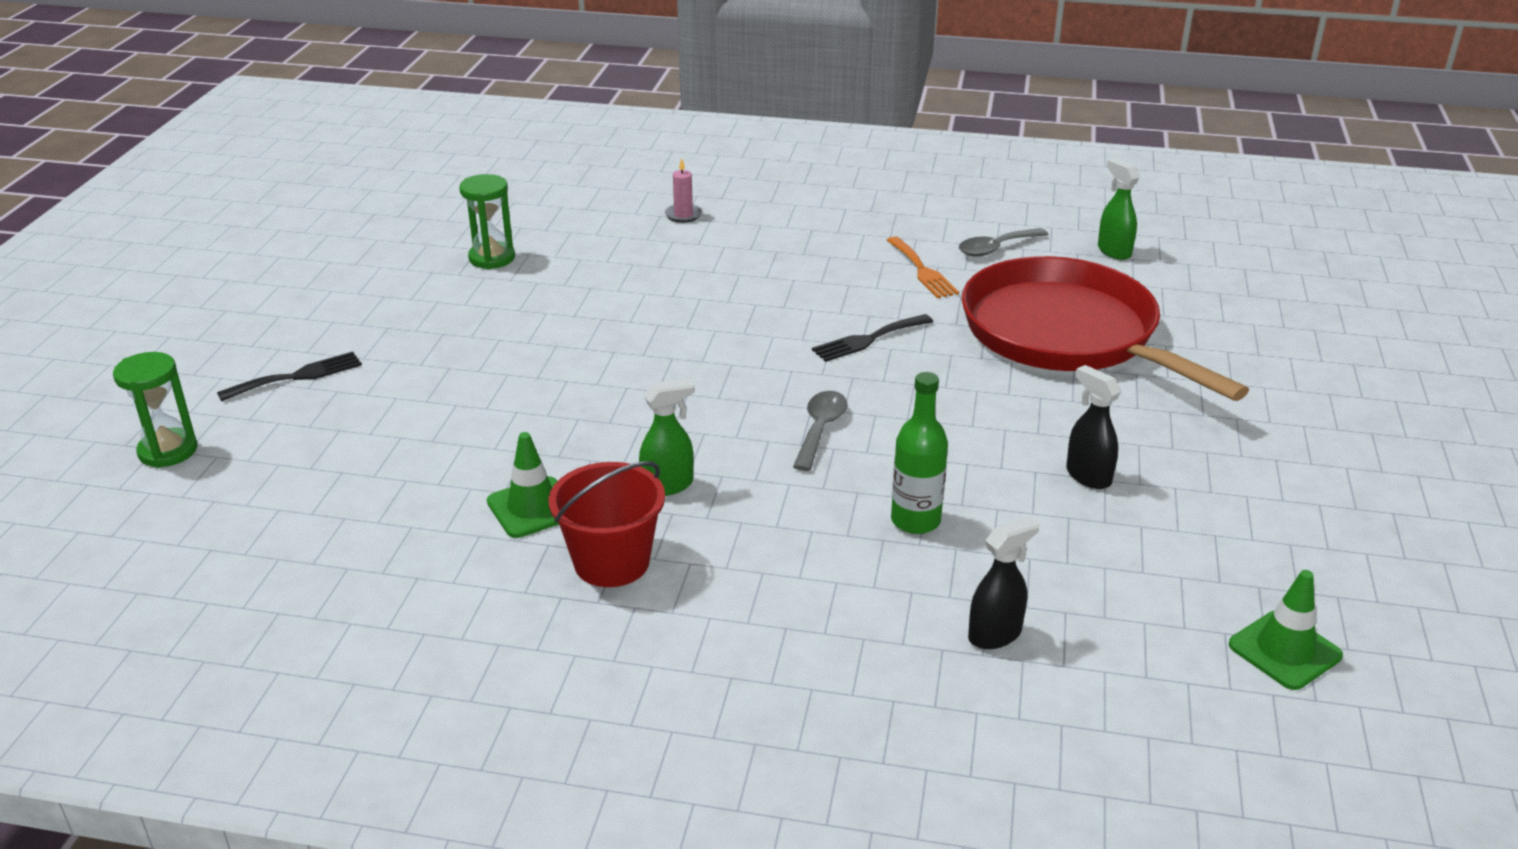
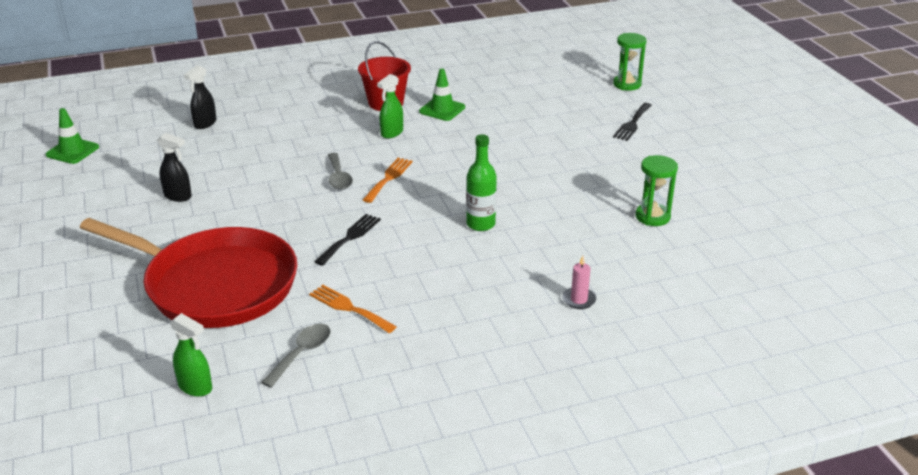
camera: 150 degrees right, 0 degrees up
(748, 404) = (389, 178): none -> orange fork
(915, 521) = (261, 152): green bottle -> green bottle (480, 224)

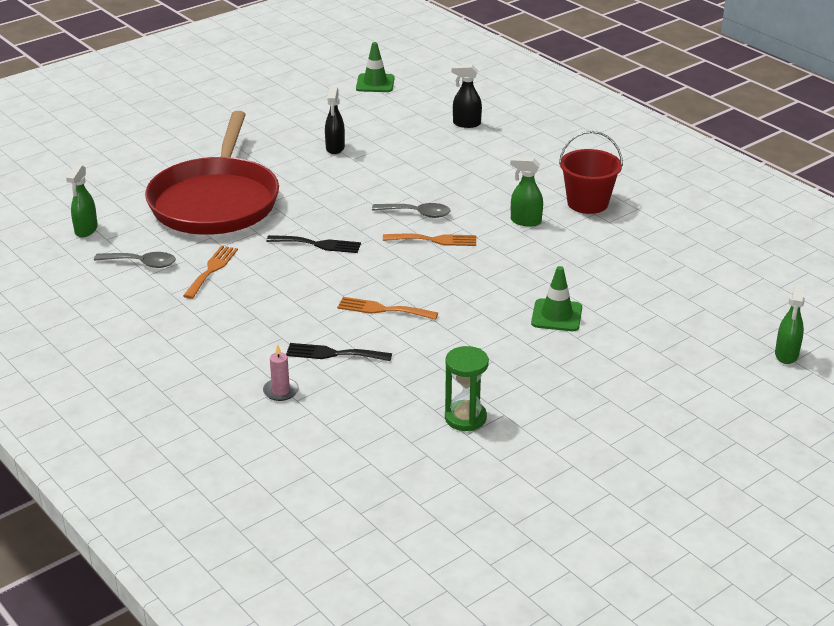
camera: 70 degrees right, 0 degrees up
(338, 177) = (417, 214): grey spoon -> grey spoon turned 135 degrees counterclockwise
(442, 109) = (602, 239): green traffic cone -> green traffic cone (556, 315)
(480, 224) = (382, 309): green bottle -> orange fork
(627, 84) = (786, 355): green hourglass -> green spray bottle
(632, 123) = (679, 374): black fork -> black fork (333, 354)

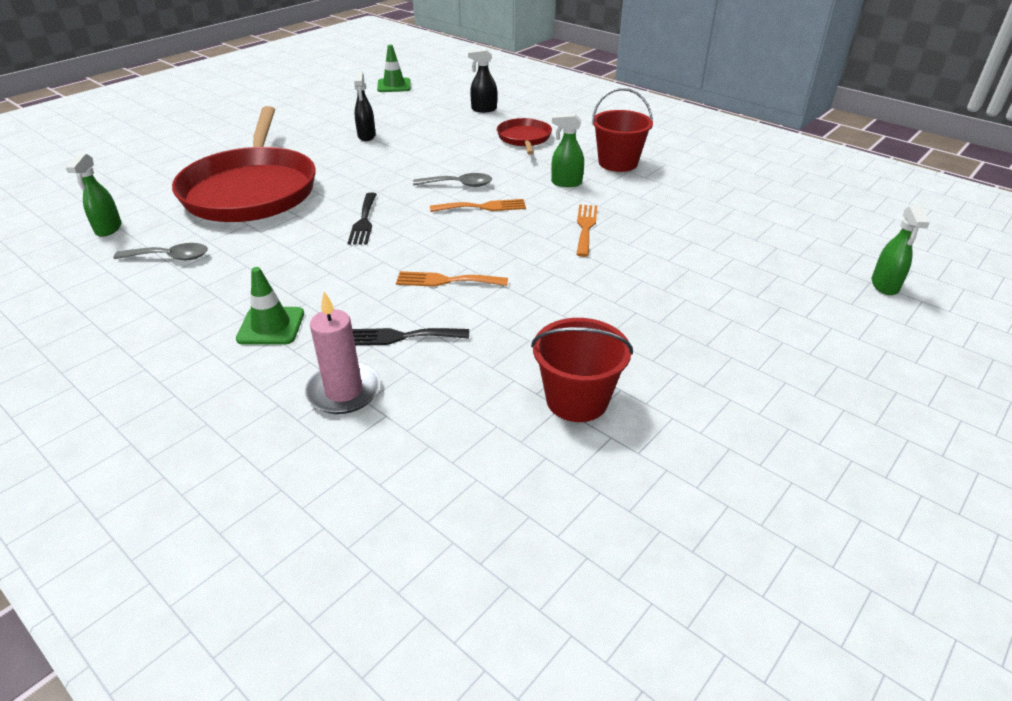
camera: 10 degrees left, 5 degrees up
(211, 270) = (250, 257): orange fork -> orange fork (585, 227)
(281, 391) = (344, 391): pink candle -> pink candle, size x1.69
(318, 244) = (364, 221): black fork -> black fork turned 90 degrees clockwise
(465, 418) = (577, 400): green hourglass -> red bucket
(499, 165) = (524, 138): none -> red pan
(556, 315) = (633, 269): green traffic cone -> green traffic cone (271, 326)

